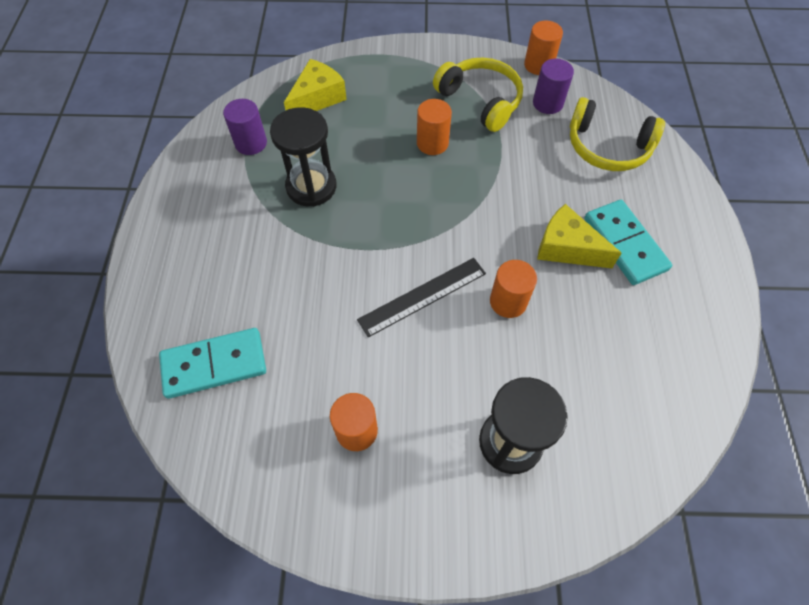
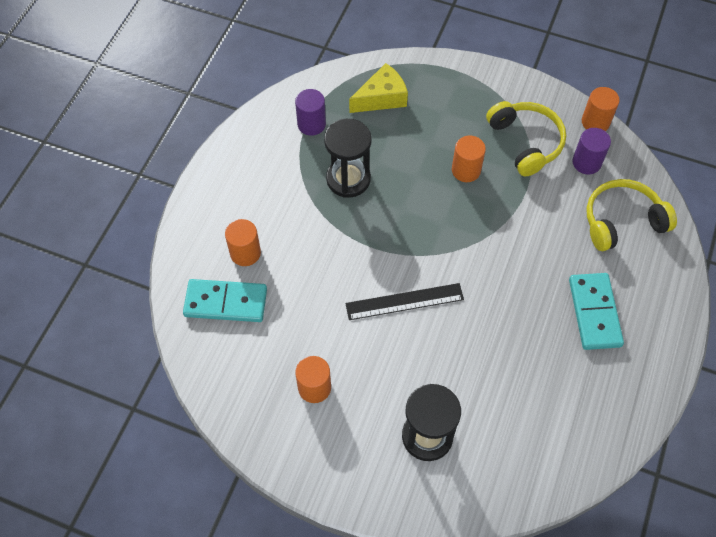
camera: 20 degrees right, 0 degrees up
(508, 301) = (472, 328): orange cylinder -> orange cylinder (245, 253)
(567, 248) = (542, 300): yellow cheese -> none
(607, 147) = (622, 221): yellow headphones -> yellow headphones turned 120 degrees clockwise

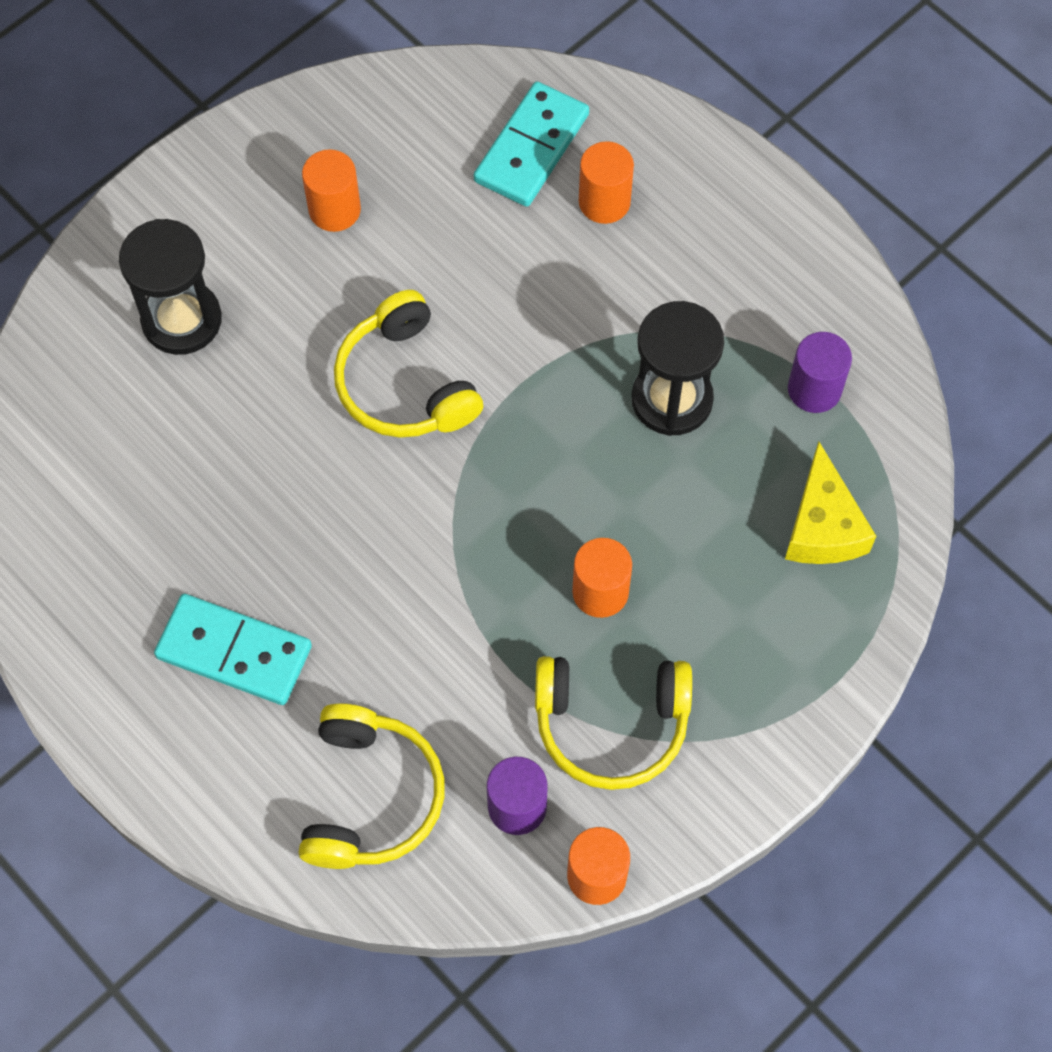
camera: 115 degrees right, 5 degrees up
(404, 301) = (405, 384): black ruler -> yellow headphones

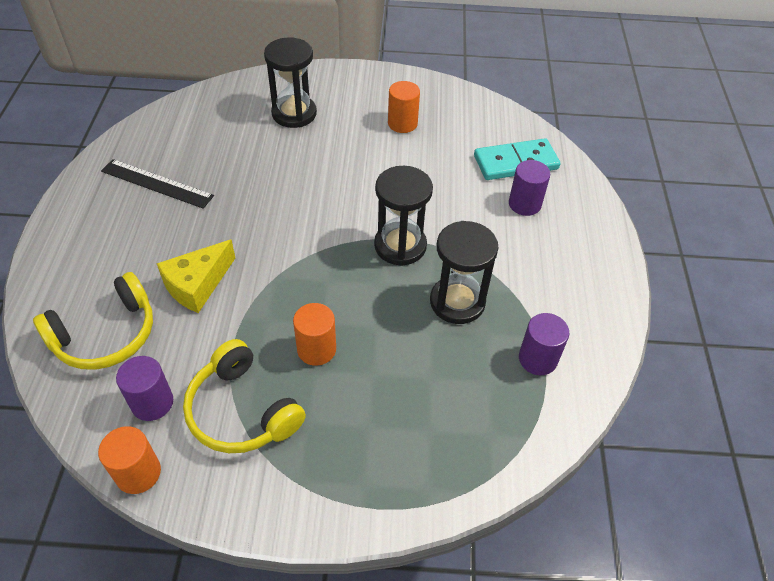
camera: 45 degrees right, 15 degrees down
(155, 580) = (156, 183): none -> black ruler
(234, 651) = (144, 232): turquoise domino -> none
(405, 384) = (346, 199): yellow headphones -> none
(537, 388) = (400, 246): none -> black hourglass
(604, 202) = (524, 204): orange cylinder -> purple cylinder
(822, 526) = (464, 424): yellow cheese -> yellow cheese (197, 285)

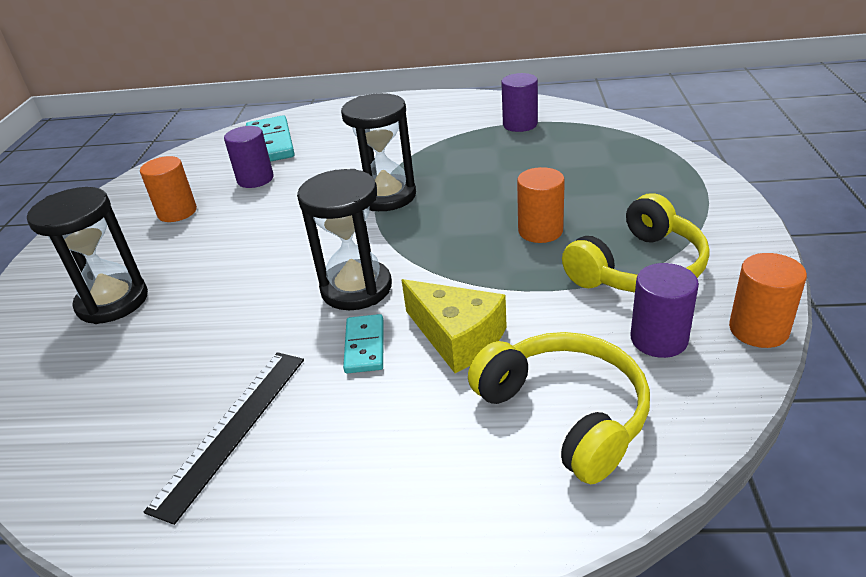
camera: 85 degrees left, 15 degrees down
(206, 237) = (365, 346): none -> turquoise domino
(457, 302) = (462, 161): black hourglass -> black hourglass (356, 288)
(524, 204) = (332, 137): purple cylinder -> purple cylinder (255, 179)

